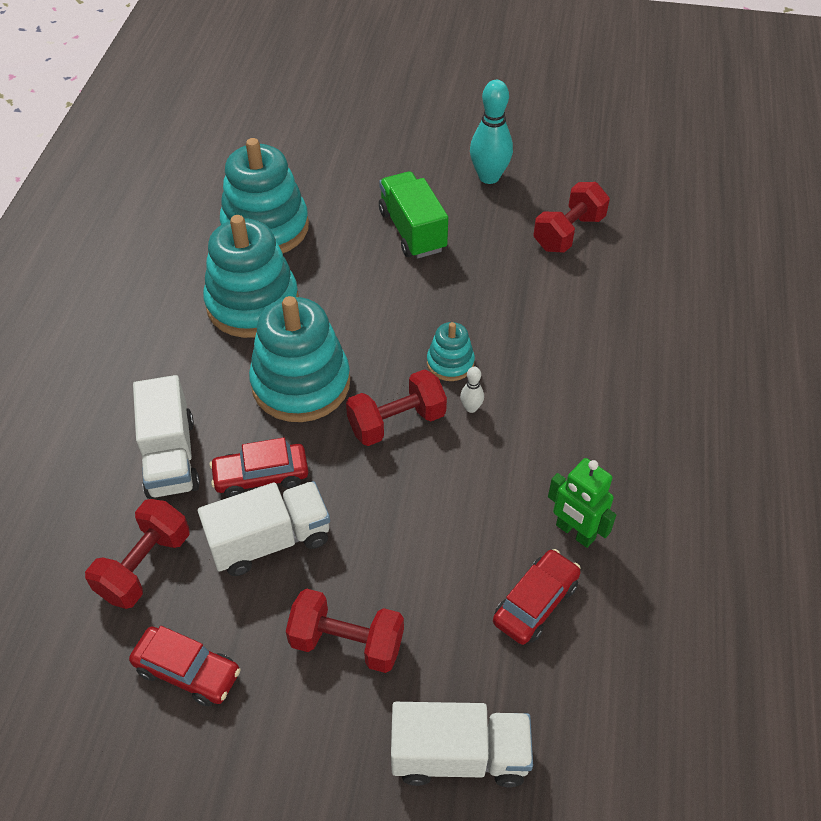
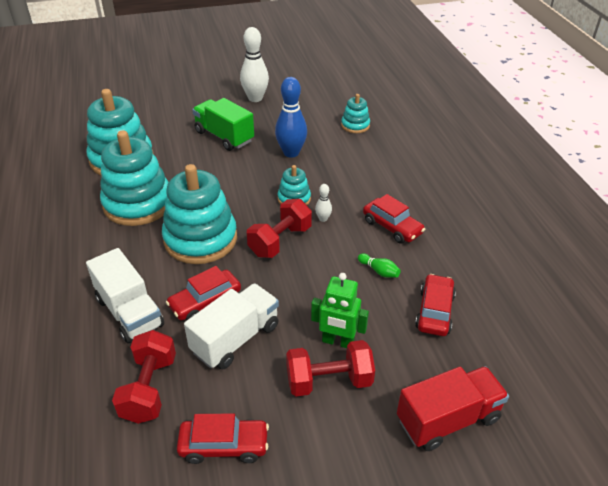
camera: 25 degrees left, 10 degrees down
(459, 755) = (447, 419): white truck -> red truck
(487, 286) = (291, 153): none -> blue bowling pin
(489, 177) = (255, 98): turquoise bowling pin -> white bowling pin
(498, 515) = (379, 271): none -> green bowling pin
(557, 454) = (392, 227): none -> red car
(568, 233) = (322, 114): red dumbbell -> none
(575, 532) = (431, 265): green robot -> green robot (337, 342)
(605, 267) = (355, 125): none -> turquoise stacking toy

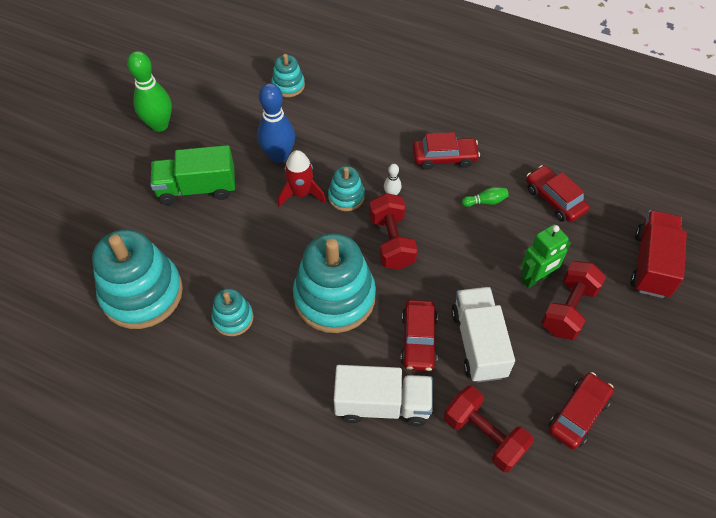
camera: 50 degrees left, 15 degrees up
(138, 204) = (233, 318): turquoise stacking toy -> turquoise stacking toy, size x0.49
(255, 98) = (159, 125): white bowling pin -> green bowling pin
(271, 178) = (301, 193): none -> red rocket

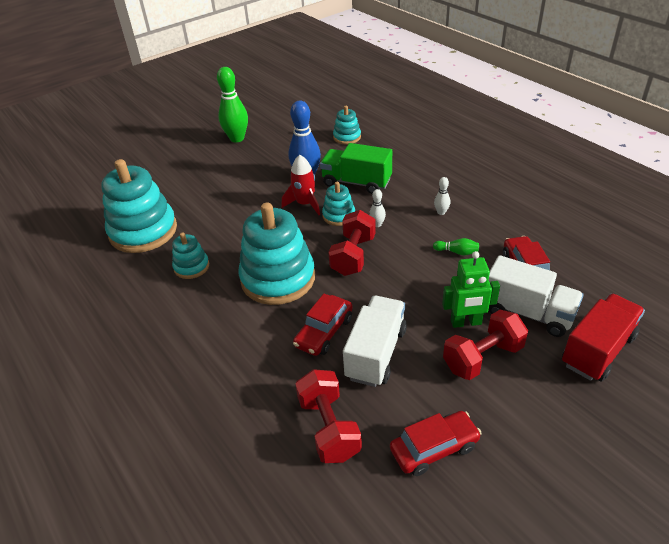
camera: 30 degrees right, 15 degrees down
(197, 188) = (232, 181): green truck -> green truck (356, 182)
(382, 404) = (258, 368): white truck -> white truck (528, 313)
(444, 158) = (441, 212): red car -> white bowling pin

